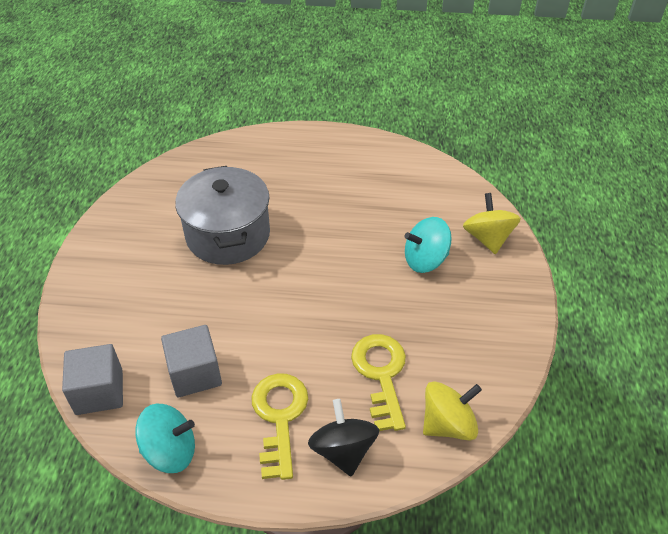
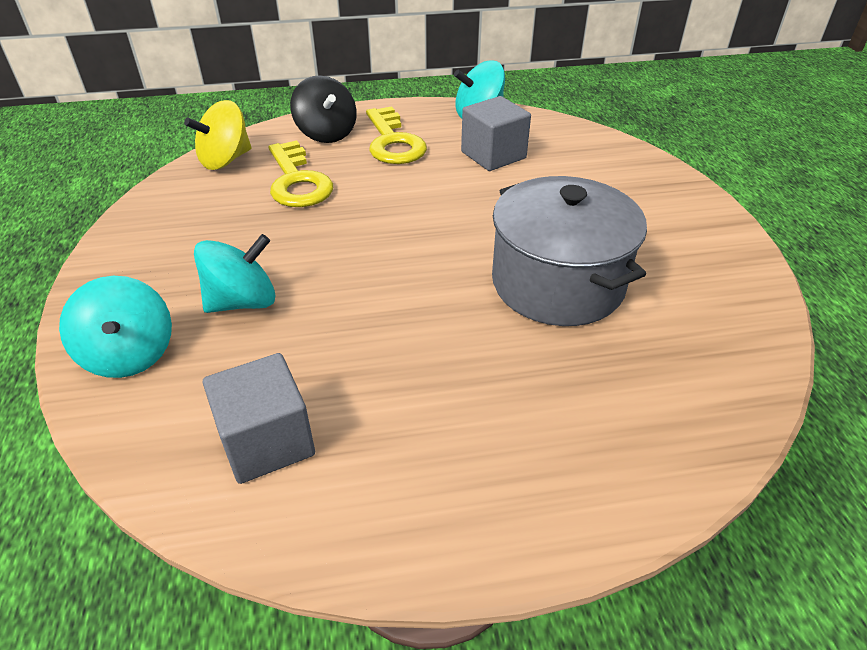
camera: 165 degrees right, 5 degrees down
(99, 392) = (573, 133): grey cube -> grey cube (267, 441)
(488, 238) = (129, 354): yellow spinning top -> turquoise spinning top

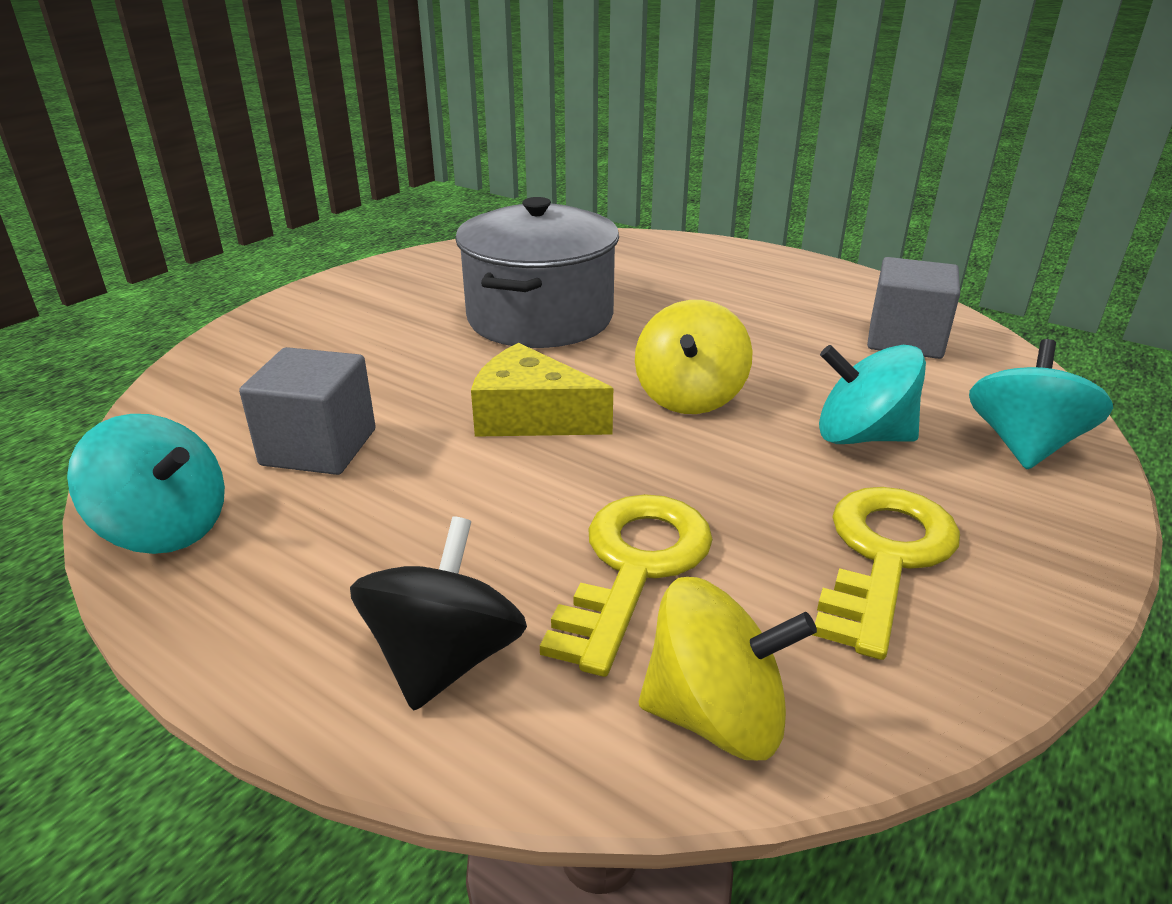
camera: 135 degrees left, 10 degrees down
(372, 274) = (689, 396): none -> yellow spinning top
(393, 142) = (384, 555): yellow key -> yellow key (884, 557)
(435, 214) = (531, 417): none -> yellow cheese

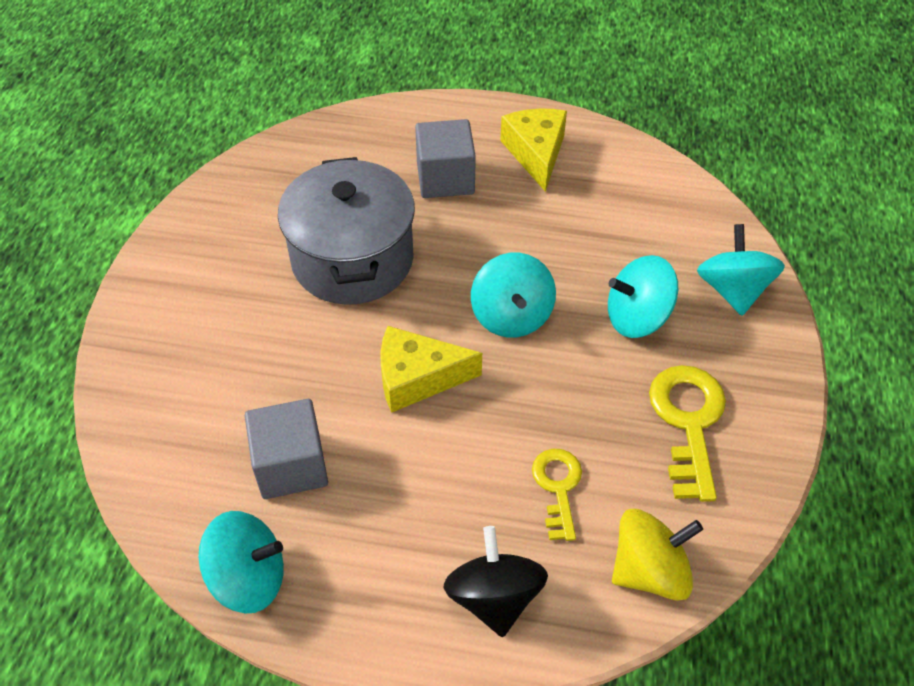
camera: 25 degrees left, 20 degrees up
(634, 567) = (558, 487): yellow key -> yellow key, size x0.63
(689, 396) = (511, 316): yellow spinning top -> turquoise spinning top
(808, 290) = (536, 153): none -> yellow cheese
(905, 339) = (626, 196): grey cube -> grey cube (445, 178)

